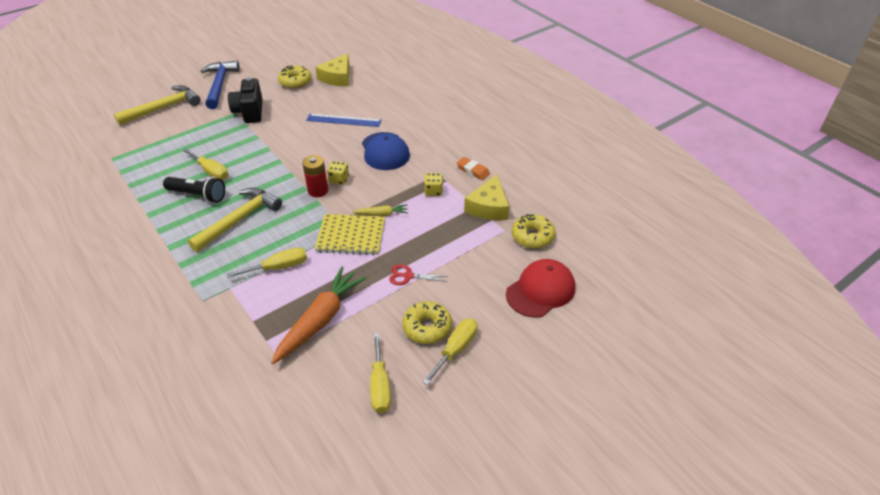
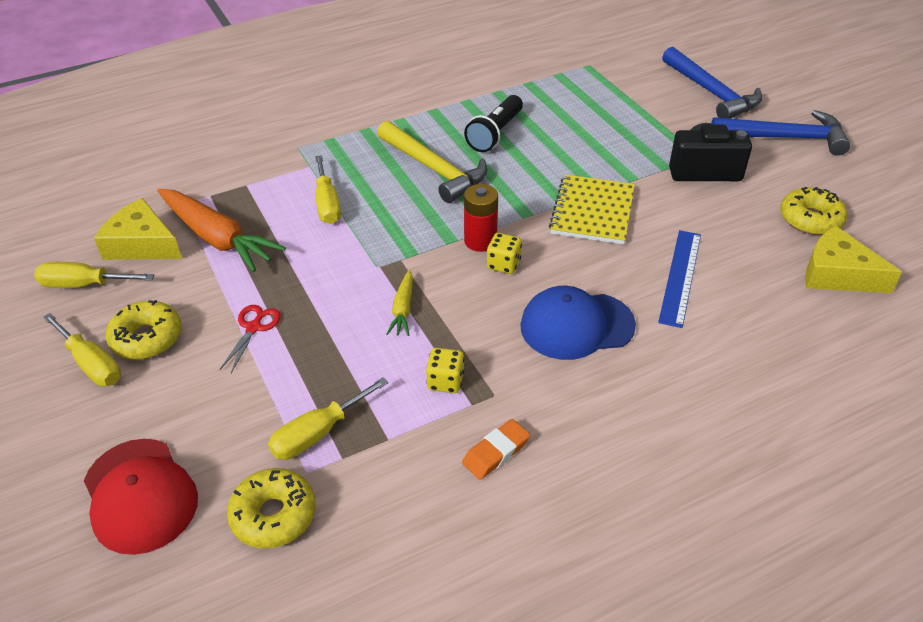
camera: 100 degrees right, 0 degrees up
(163, 108) = (711, 92): yellow hammer -> blue hammer
(211, 171) = (547, 141): yellow screwdriver -> yellow screwdriver (318, 433)
(351, 236) = (363, 272): yellow notebook -> yellow notebook (592, 211)
(488, 207) = (379, 459): yellow cheese -> yellow cheese (142, 244)

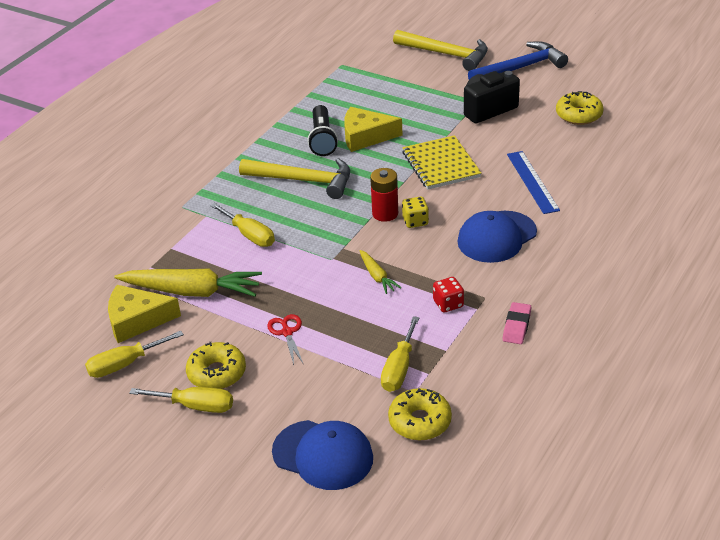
camera: 30 degrees left, 5 degrees down
(140, 495) = (323, 455): red cap -> blue cap
(217, 238) = (192, 291): orange carrot -> yellow carrot
(445, 381) = (448, 304): yellow dice -> red dice
(496, 452) = (516, 326): orange eraser -> pink eraser
(711, 92) = (446, 54): blue hammer -> yellow hammer
(837, 274) = (620, 141): yellow cheese -> yellow cheese (365, 136)

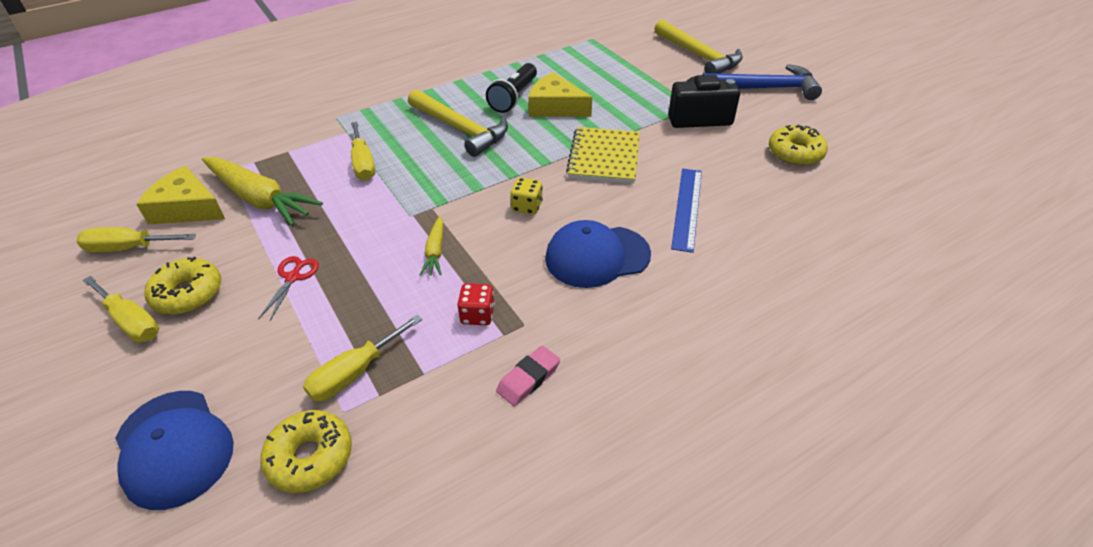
camera: 25 degrees right, 5 degrees up
(385, 213) = (504, 188): red battery -> none

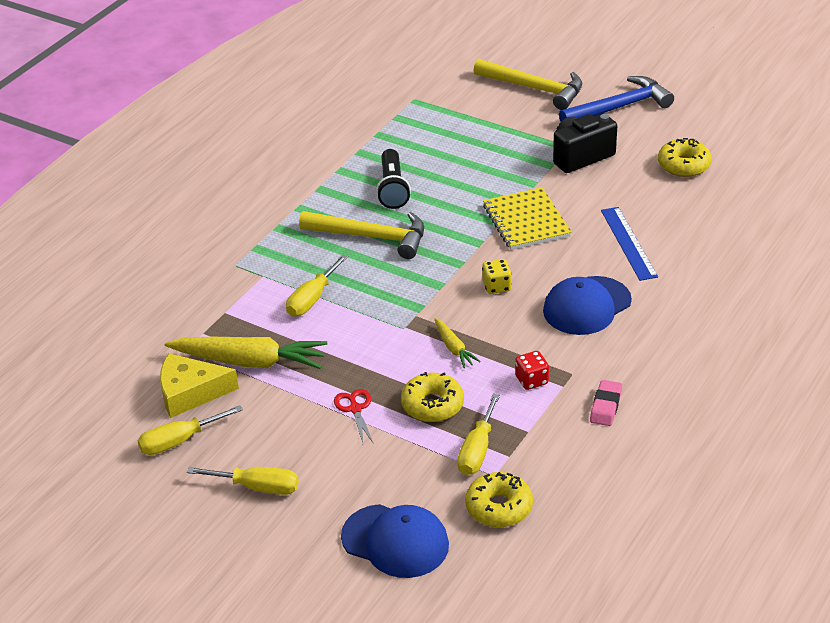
camera: 25 degrees left, 5 degrees down
(188, 294) = (279, 452): yellow donut -> yellow donut (432, 405)
(363, 163) = (312, 299): yellow screwdriver -> yellow screwdriver turned 75 degrees clockwise
(555, 107) = (441, 186): yellow cheese -> none

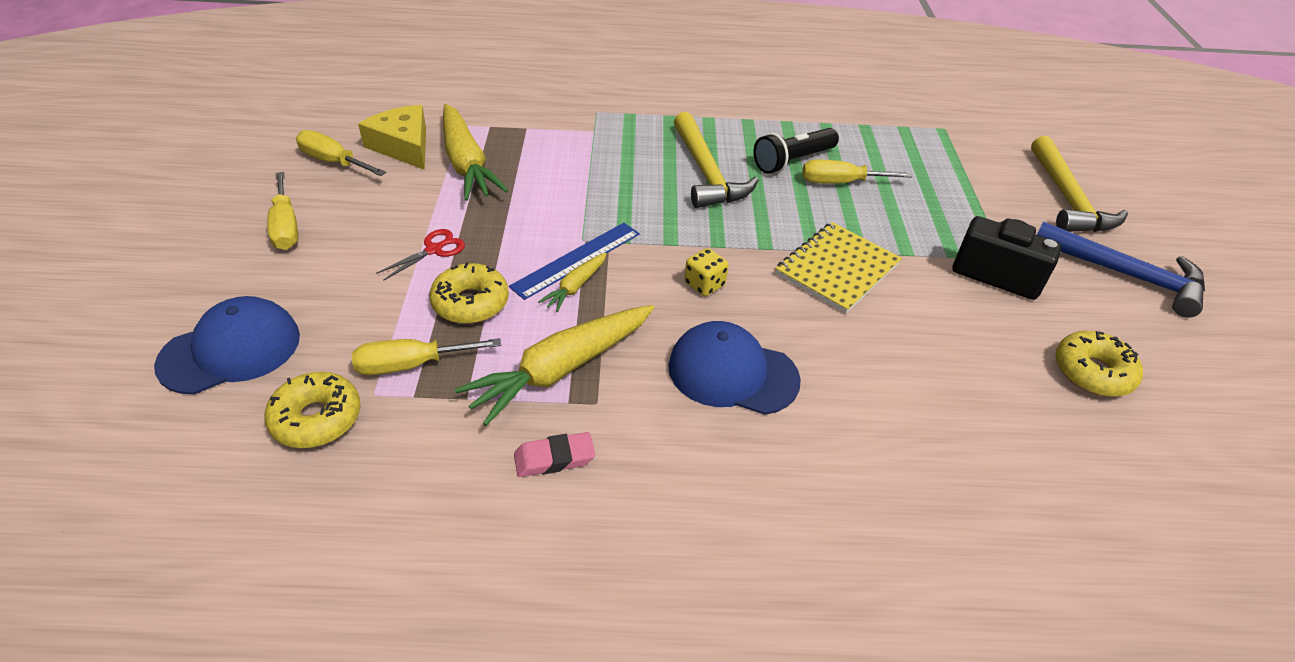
camera: 55 degrees right, 5 degrees up
(312, 299) = (583, 168): yellow screwdriver -> yellow screwdriver (840, 182)
(395, 541) = (231, 350): blue cap -> blue cap turned 120 degrees counterclockwise
(531, 380) = (561, 369): red dice -> yellow carrot
(628, 243) = (884, 371): blue ruler -> blue ruler (576, 259)

